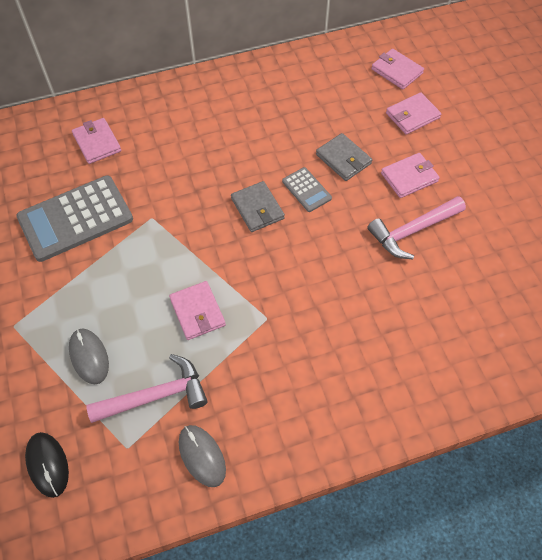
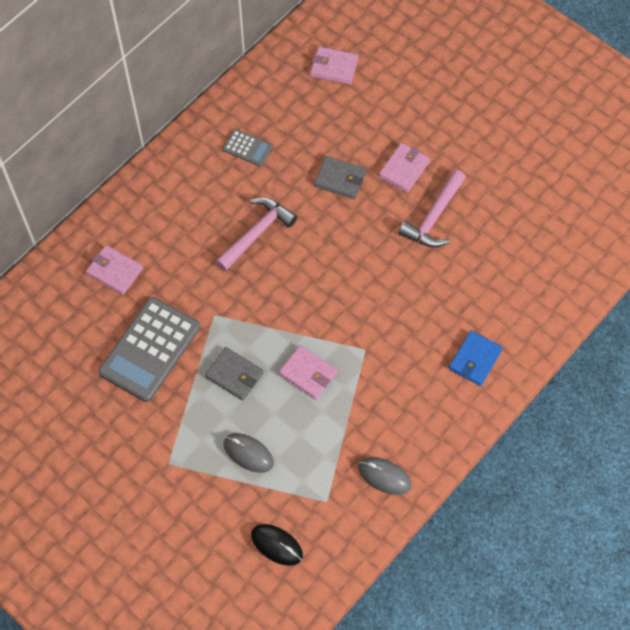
camera: 30 degrees left, 5 degrees up
(156, 395) = (321, 453): pink hammer -> pink hammer (257, 233)
(257, 208) = (297, 261): grey wallet -> grey wallet (234, 375)
(306, 190) = (327, 223): grey calculator -> grey calculator (247, 148)
(372, 386) = (475, 359): none -> blue wallet
(412, 115) = (373, 107): pink wallet -> none

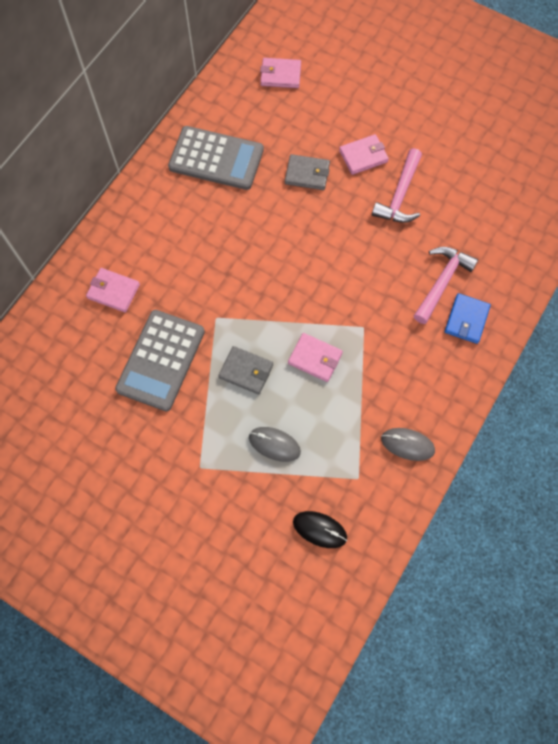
camera: 10 degrees left, 5 degrees up
(247, 148) = (216, 159): grey calculator -> grey calculator, size x2.08
(257, 233) = (241, 235): pink hammer -> pink hammer (442, 282)
(404, 169) = (363, 156): pink wallet -> pink wallet turned 45 degrees clockwise

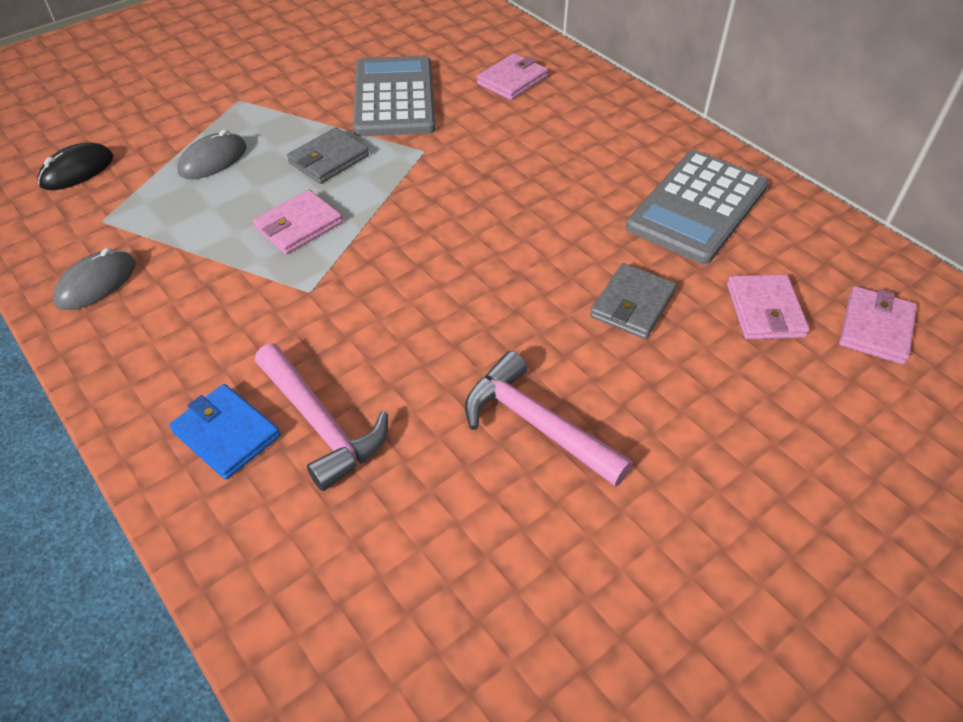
camera: 110 degrees right, 20 degrees down
(161, 360) = (394, 98): grey calculator -> grey calculator turned 45 degrees clockwise
(363, 156) = (648, 396): pink wallet -> pink wallet (764, 310)

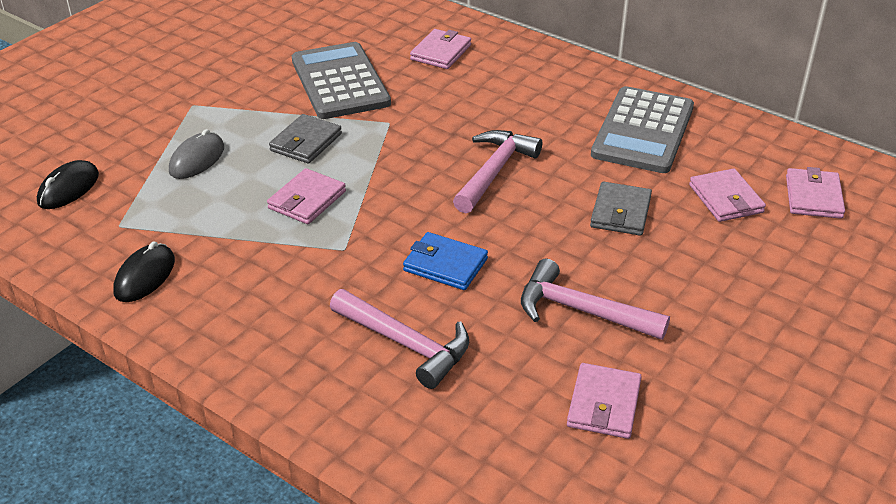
camera: 15 degrees left, 10 degrees down
(96, 283) = (145, 276): grey mouse -> black mouse
(227, 434) = (329, 366): blue wallet -> blue wallet (445, 265)
(511, 227) = (494, 171): none -> pink hammer
(512, 559) = (603, 404): none -> pink wallet

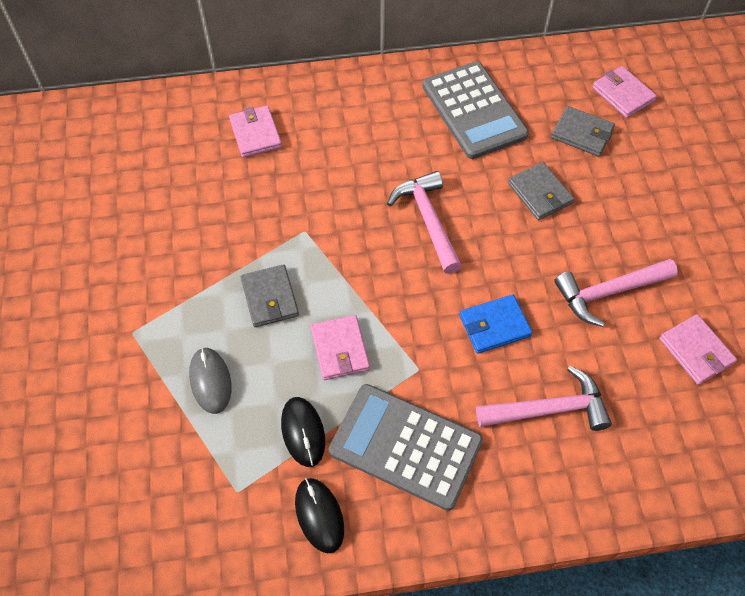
camera: 45 degrees left, 20 degrees up
(68, 188) = (147, 495): black mouse -> black mouse (303, 432)
(340, 82) = (218, 219): grey calculator -> grey calculator (405, 446)
(725, 199) = (582, 134): pink wallet -> grey wallet

